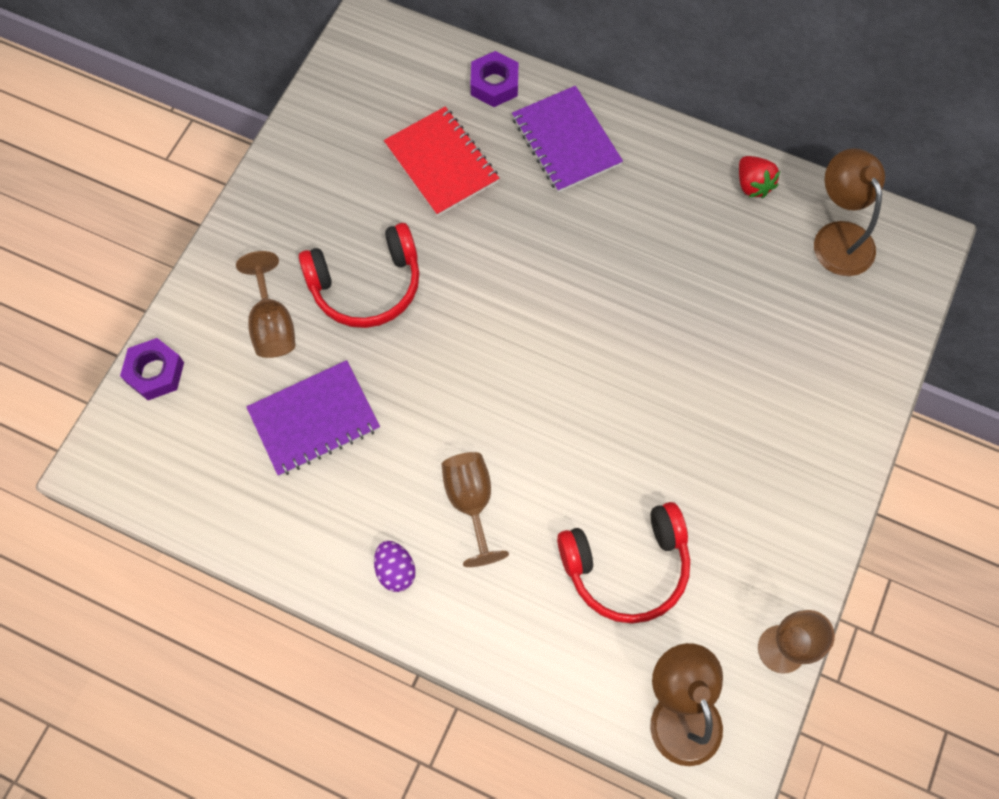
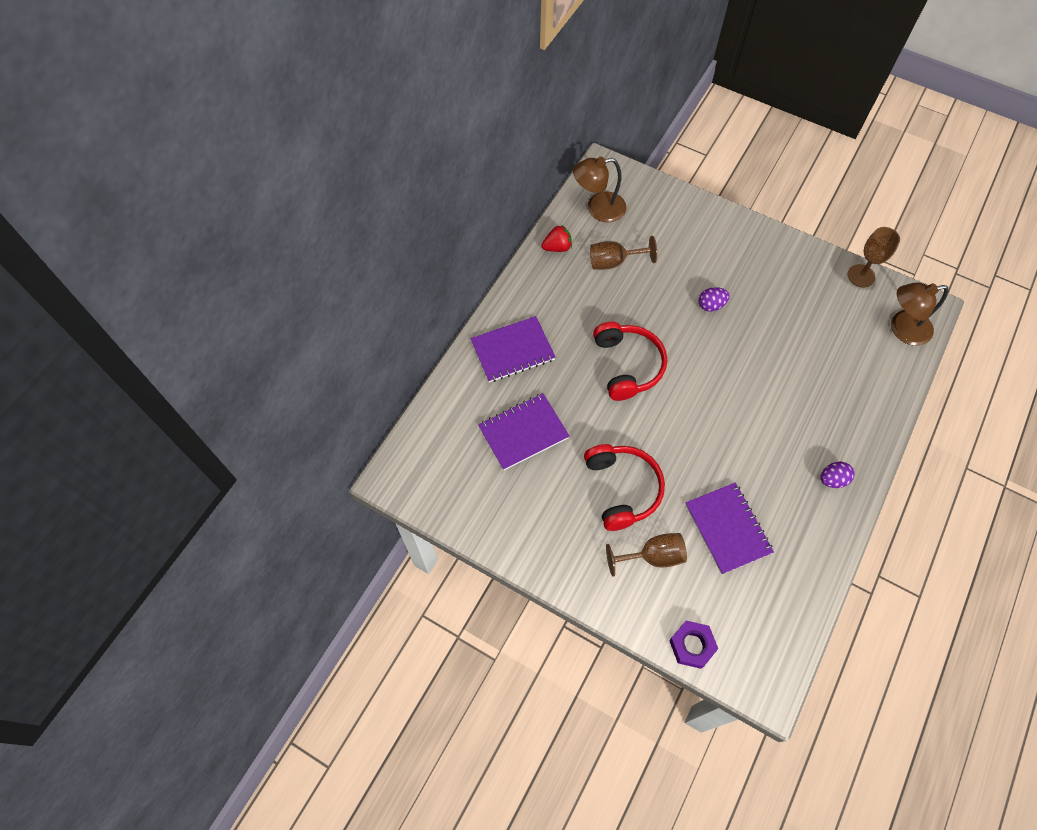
camera: 85 degrees left, 5 degrees down
(441, 163) = (523, 432): red notebook -> purple notebook
(471, 502) = (783, 431): brown goblet -> brown goblet (614, 262)
(494, 84) = (458, 392): purple nut -> none
(626, 567) = (819, 347): red headphones -> red headphones (628, 365)
(682, 402) = (711, 305): none -> purple egg

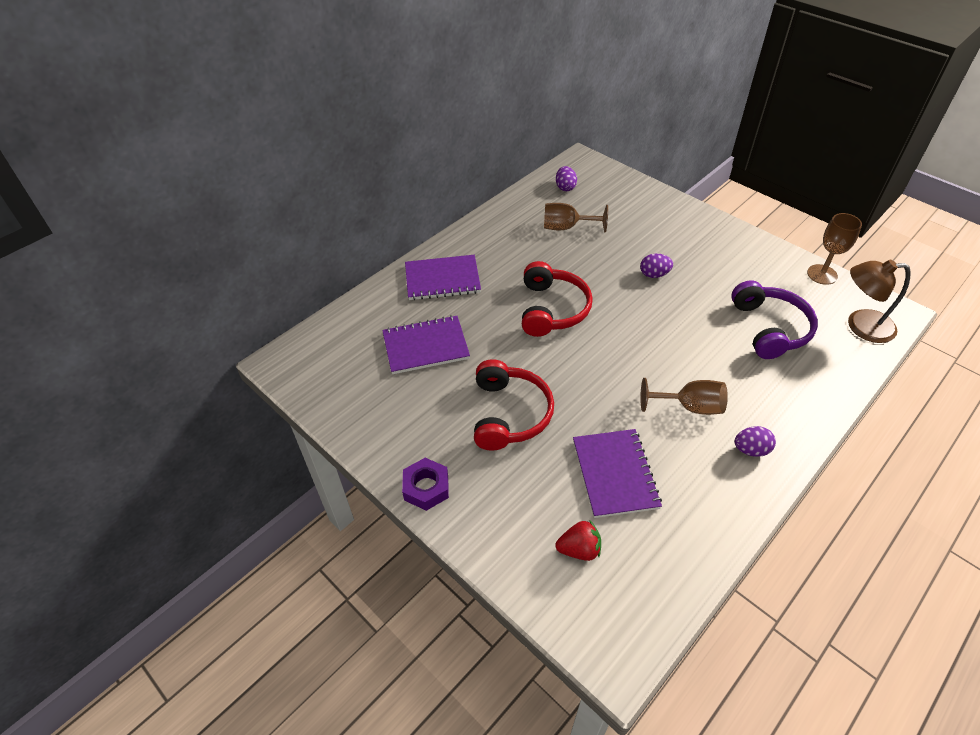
camera: 15 degrees right, 15 degrees down
(557, 247) = (516, 209): red strawberry -> red strawberry (579, 549)
(598, 209) = (565, 187): brown lamp -> purple egg
(652, 556) = (520, 484): brown goblet -> brown goblet (689, 407)
(692, 645) = (536, 586): purple nut -> purple nut (426, 488)
(826, 348) = (770, 328): none -> purple headphones

